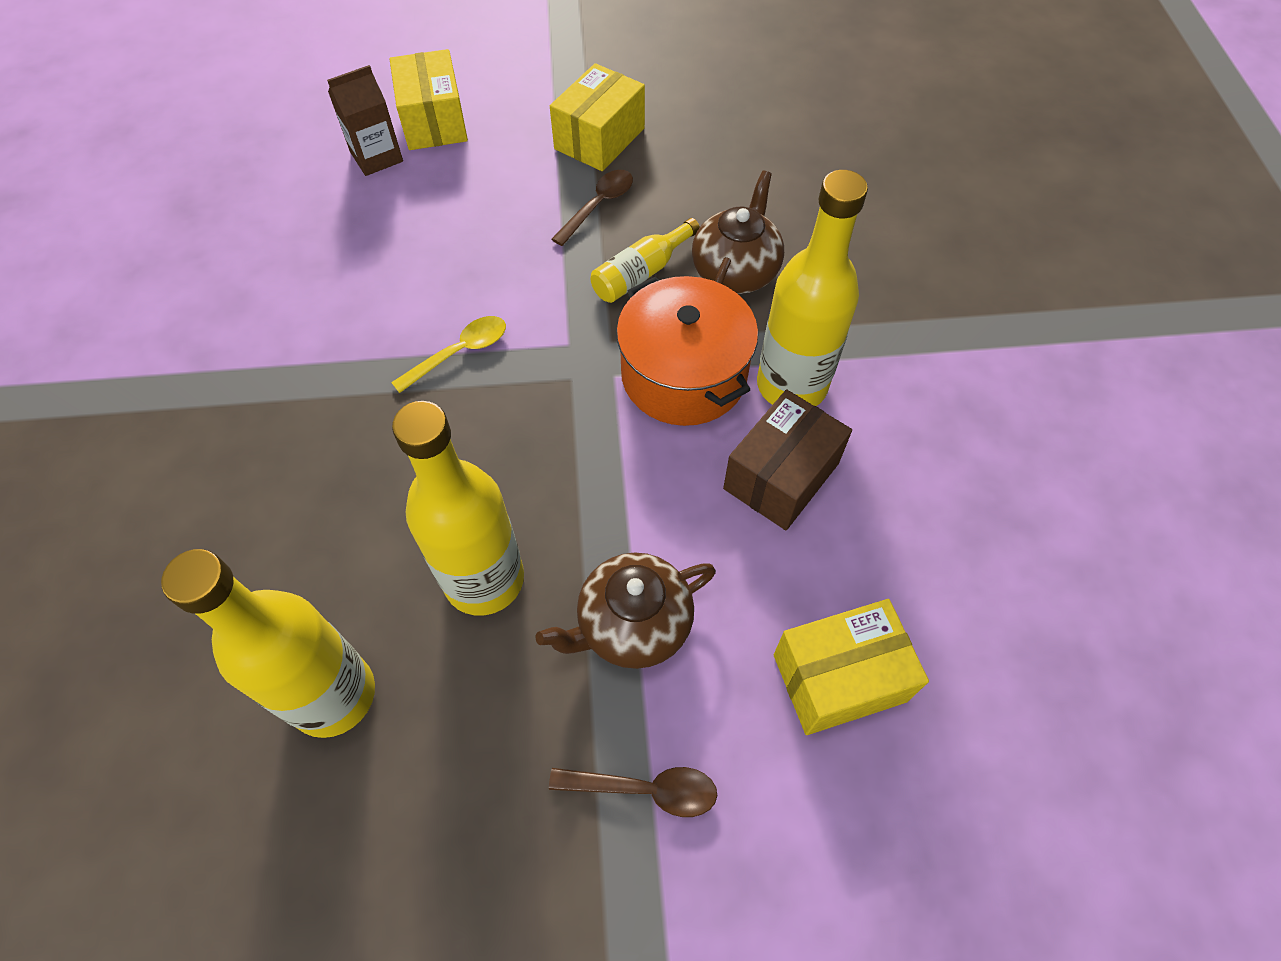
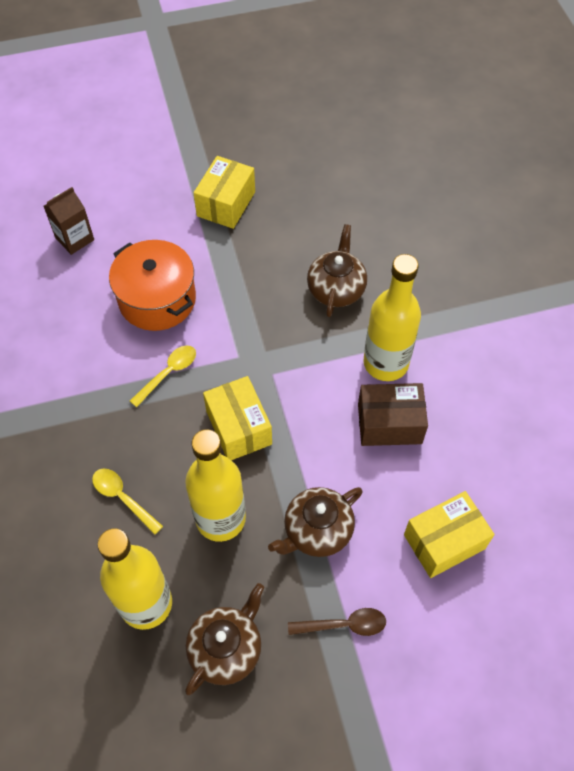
camera: 10 degrees left, 0 degrees up
(343, 523) = (123, 498): none -> yellow spoon
(434, 121) = (108, 206): yellow box -> yellow box (238, 427)
(441, 794) = (226, 649): none -> brown teapot
(598, 206) = (236, 255): brown spoon -> none
(641, 273) = (275, 299): yellow bottle -> none
(684, 375) = (316, 366): orange pot -> orange pot (157, 299)
(781, 476) = (389, 424): brown box -> brown box turned 60 degrees clockwise

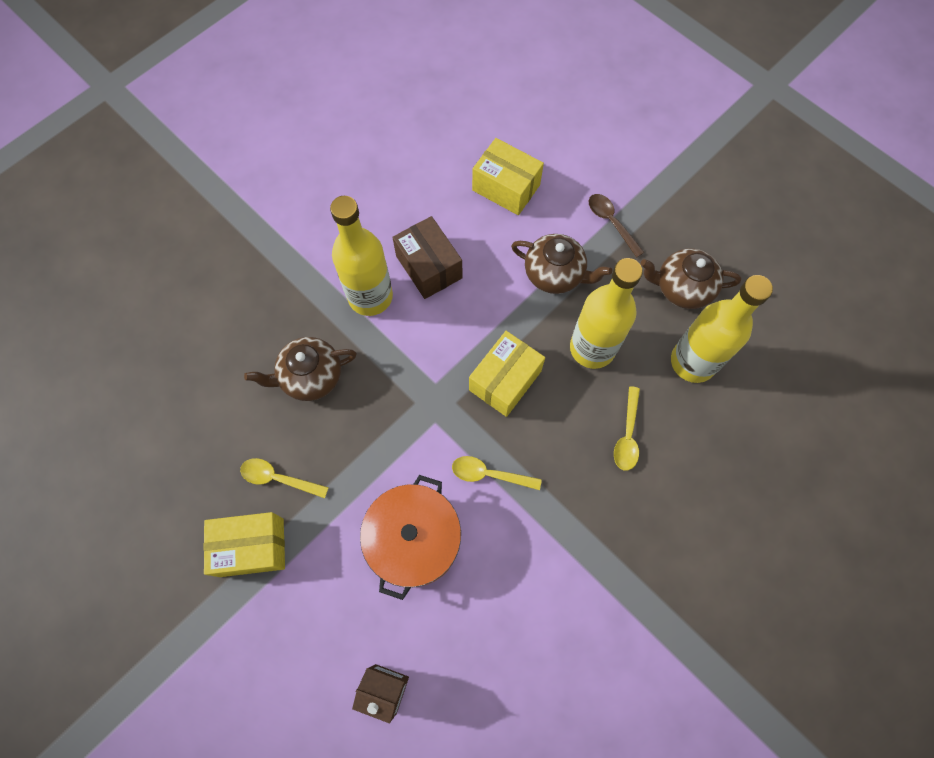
camera: 120 degrees left, 10 degrees up
(265, 237) = (279, 478): none -> yellow spoon

